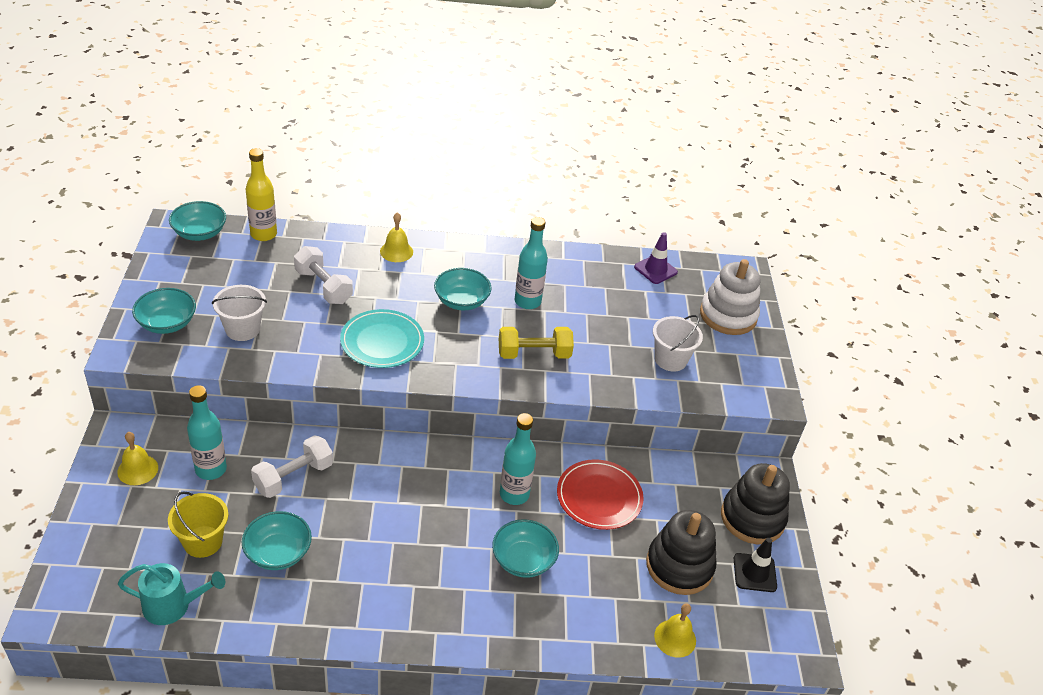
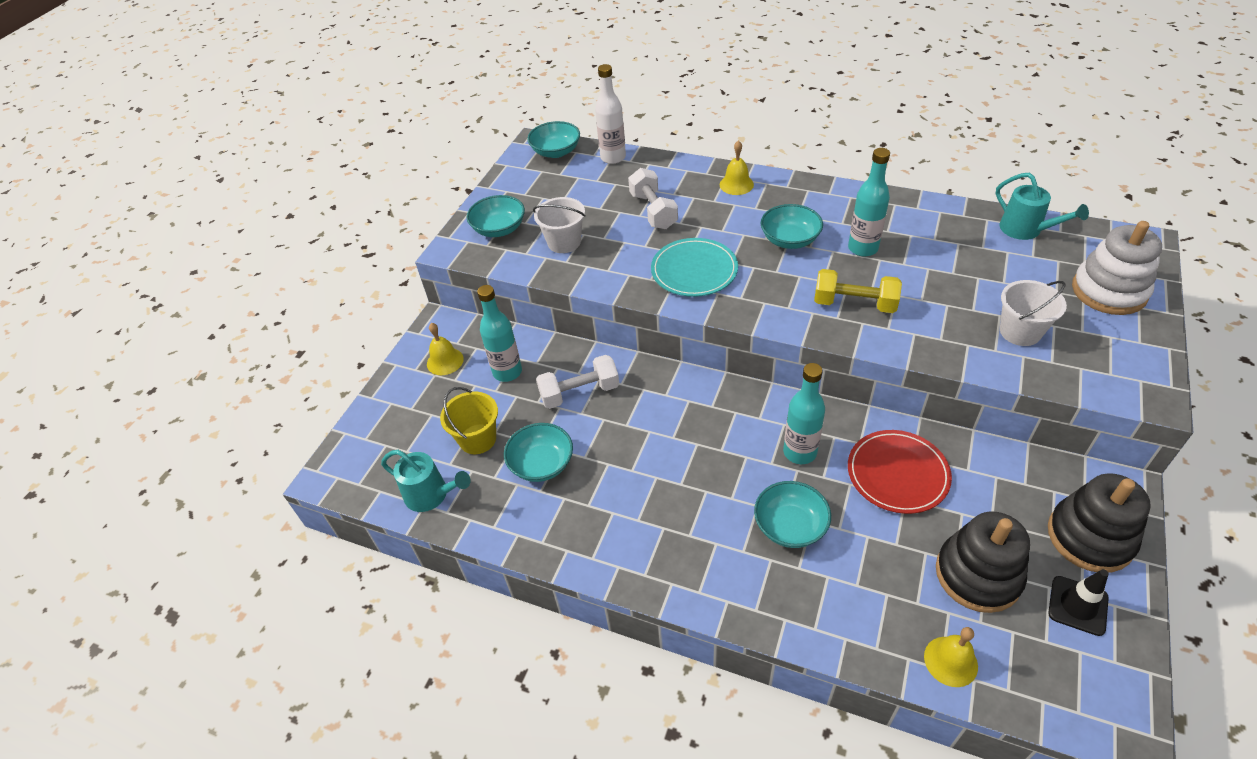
camera: 30 degrees right, 5 degrees up
(263, 234) = (613, 157): yellow bottle -> white bottle
(655, 270) = (1026, 230): purple traffic cone -> turquoise watering can

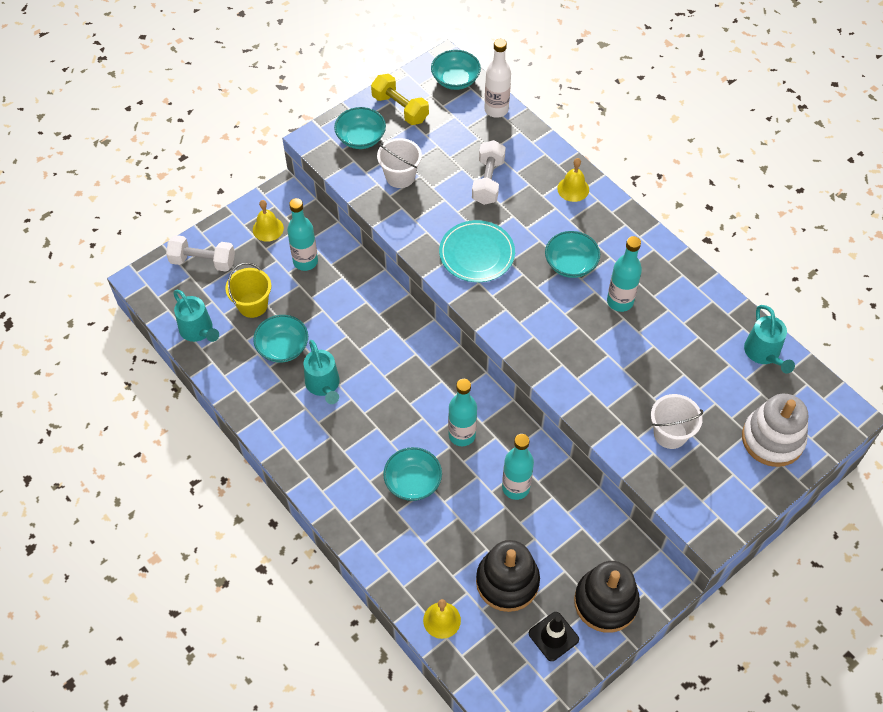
camera: 25 degrees right, 10 degrees up
(579, 392) = (344, 306): white dumbbell -> white dumbbell (203, 261)
(616, 479) = (324, 385): none -> turquoise watering can
(854, 304) = (570, 345): yellow dumbbell -> yellow dumbbell (400, 108)
(897, 474) = (515, 487): red plate -> turquoise bottle

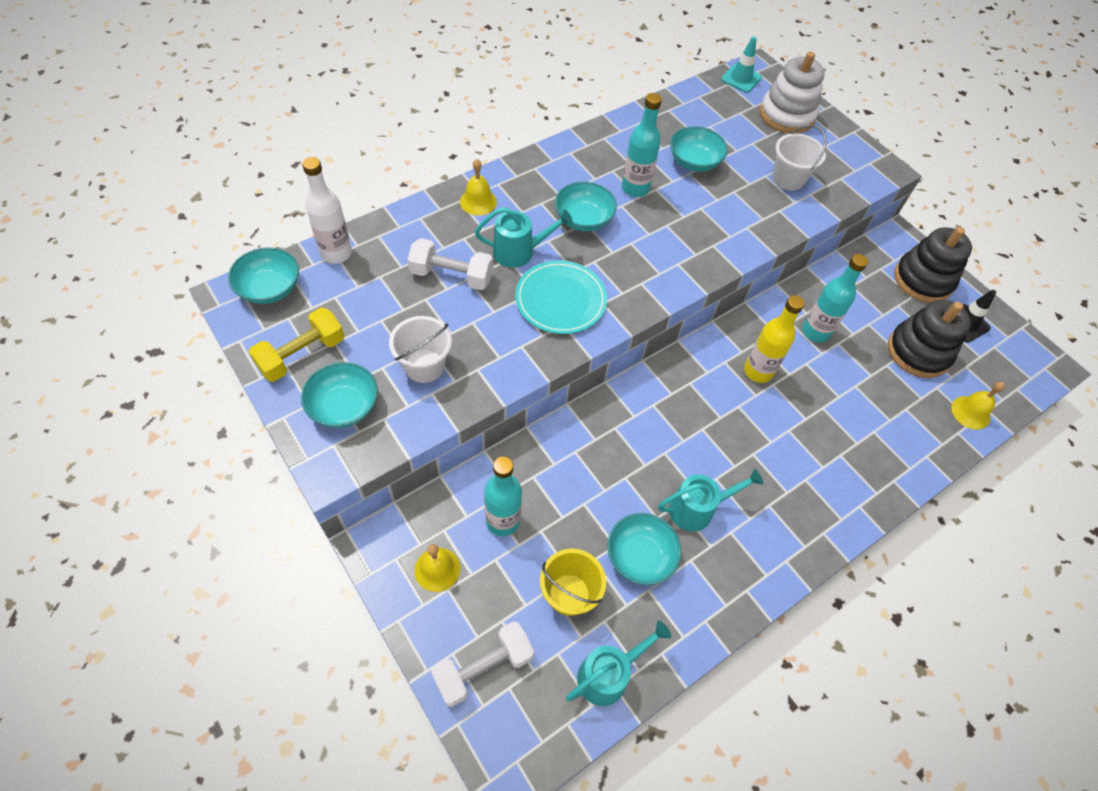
camera: 90 degrees left, 0 degrees up
(203, 261) = (483, 668): white dumbbell -> white dumbbell turned 45 degrees clockwise
(413, 482) = (819, 423): turquoise bowl -> turquoise bowl (694, 162)
(462, 435) = (758, 371): turquoise bottle -> yellow bottle
(764, 354) = (697, 102): turquoise watering can -> turquoise watering can (519, 252)
(820, 396) = (741, 79): none -> turquoise traffic cone

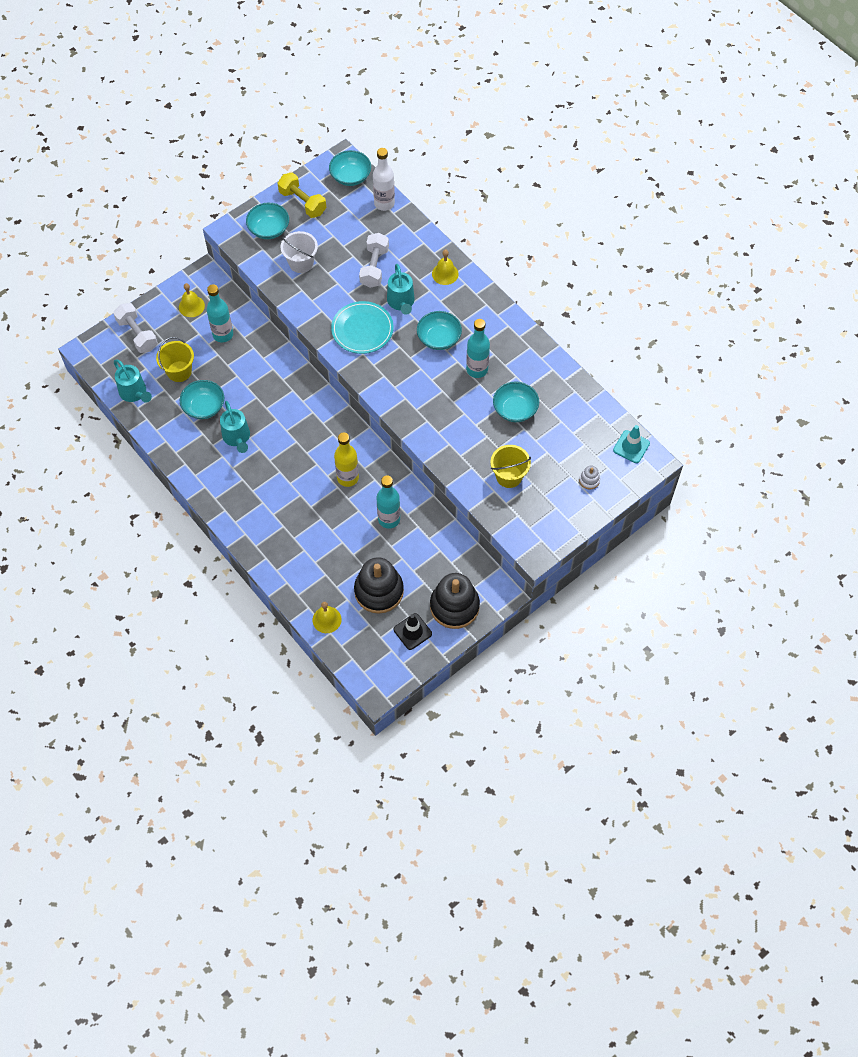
camera: 90 degrees right, 5 degrees up
(787, 115) = (589, 480): white stacking toy -> white stacking toy, size x0.42
(788, 179) = (509, 476): white bucket -> yellow bucket

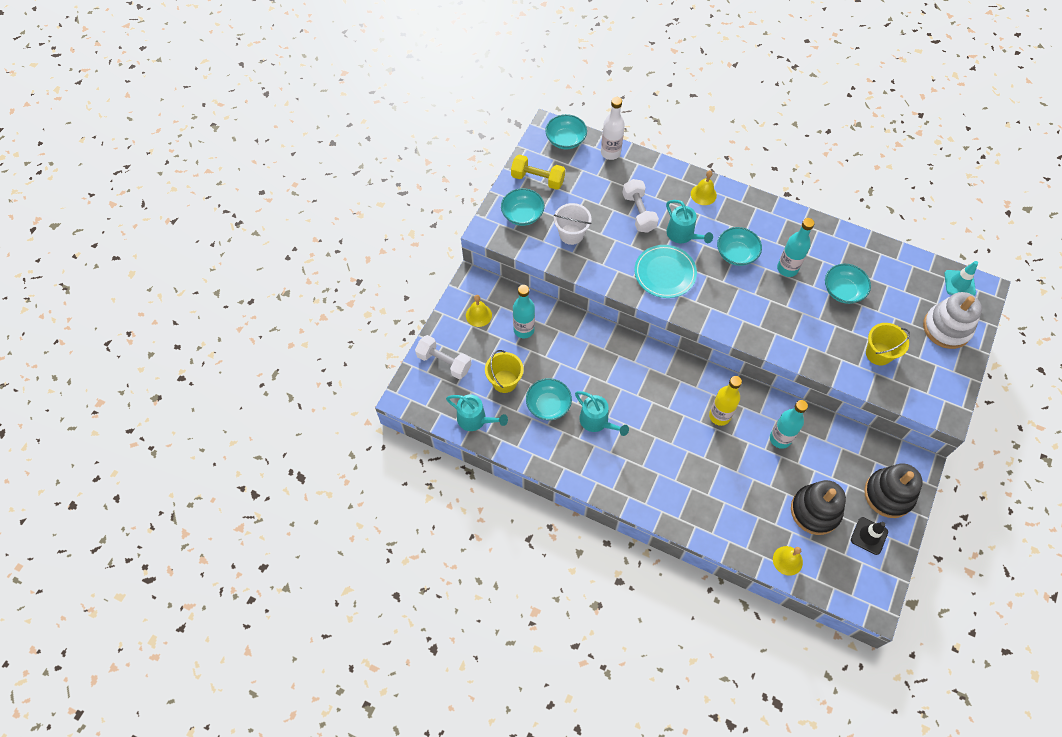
camera: 25 degrees left, 0 degrees up
(589, 480) = (946, 328): white stacking toy -> white stacking toy, size x2.38

